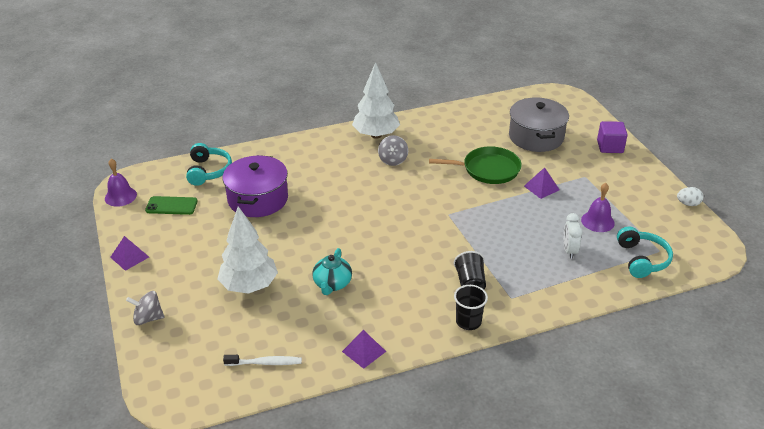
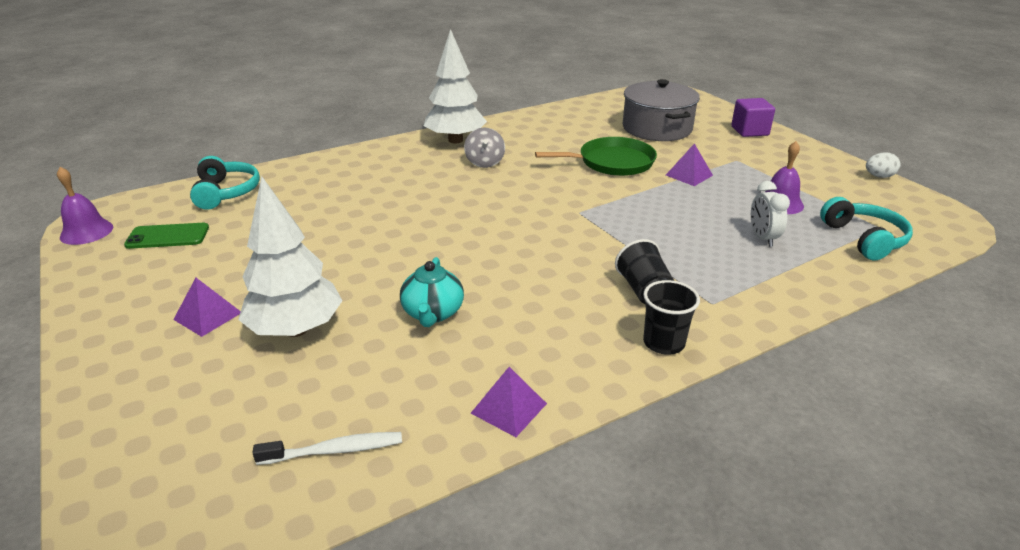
camera: 10 degrees left, 5 degrees down
(129, 257) = (90, 309): purple pyramid -> purple pyramid (208, 316)
(148, 318) = (112, 399): grey spinning top -> none
(258, 199) = (301, 218): purple pot -> none

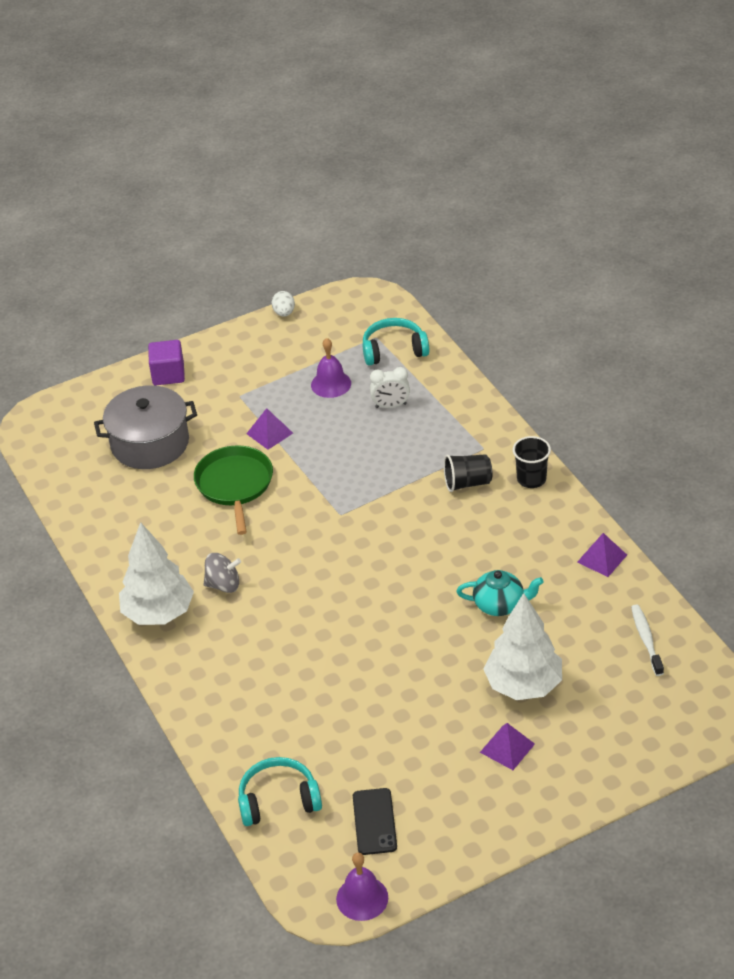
camera: 85 degrees left, 10 degrees up
(168, 236) = (374, 822): green phone -> black phone

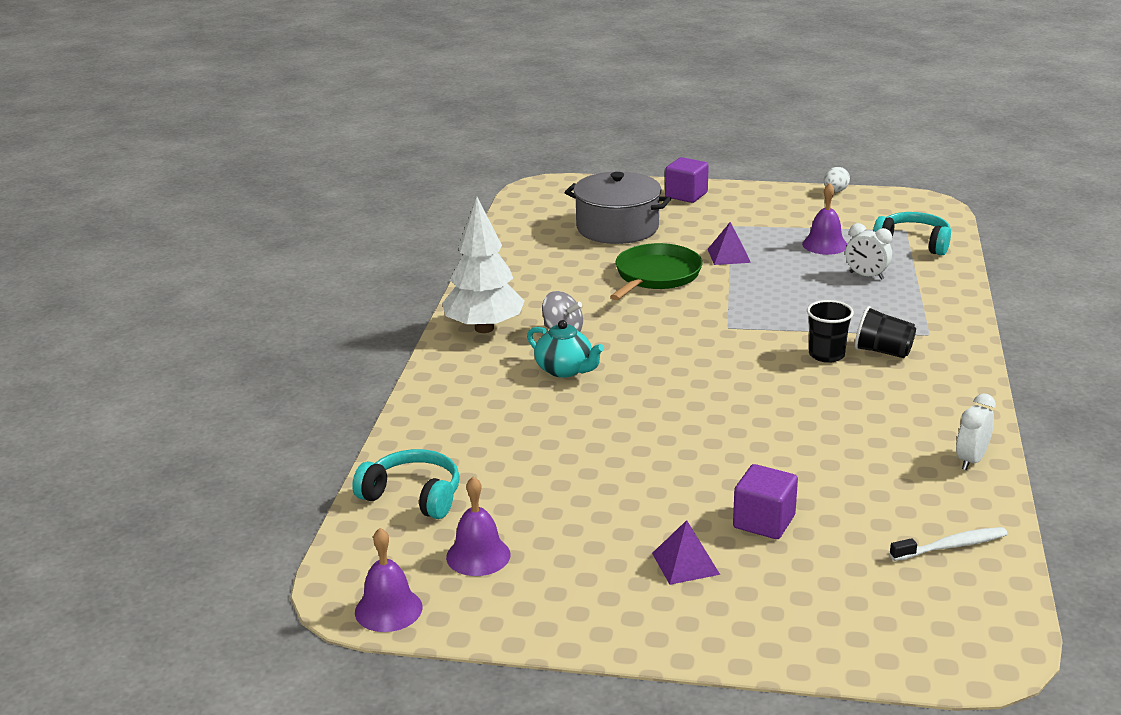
camera: 35 degrees right, 15 degrees down
(374, 822) = (478, 555): black phone -> purple bell
(499, 604) = (812, 450): turquoise teapot -> turquoise teapot (565, 370)
(523, 685) = (764, 522): white tree -> purple cube
(531, 479) = (956, 373): black cup -> black cup (826, 355)
(602, 558) = (971, 460): purple pyramid -> white clock
(646, 639) = (951, 546): white toothbrush -> white toothbrush turned 45 degrees clockwise

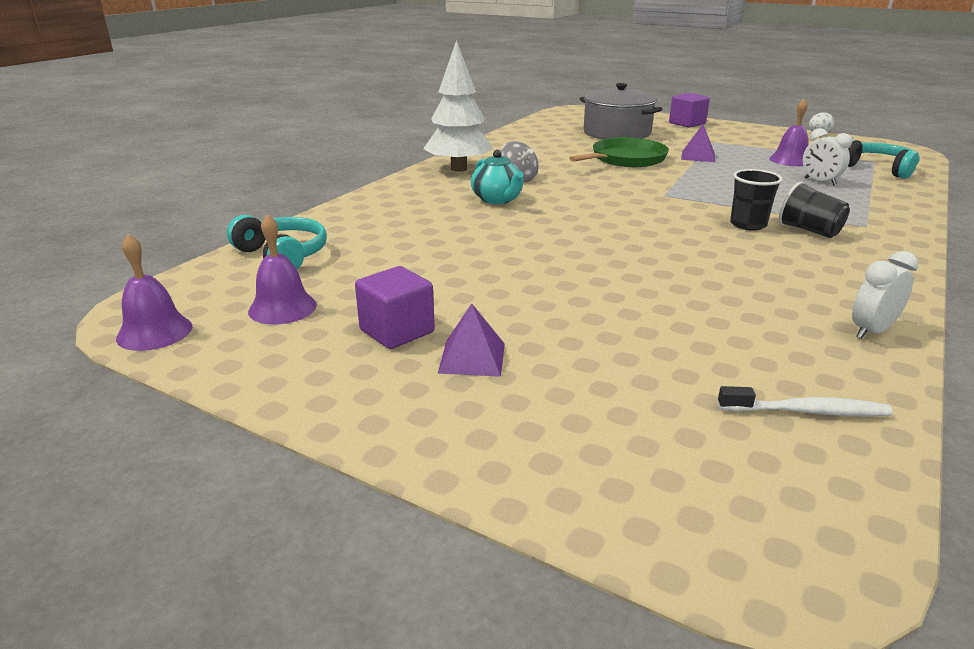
camera: 20 degrees right, 0 degrees up
(764, 522) = (588, 339): purple cube -> purple cube (397, 331)

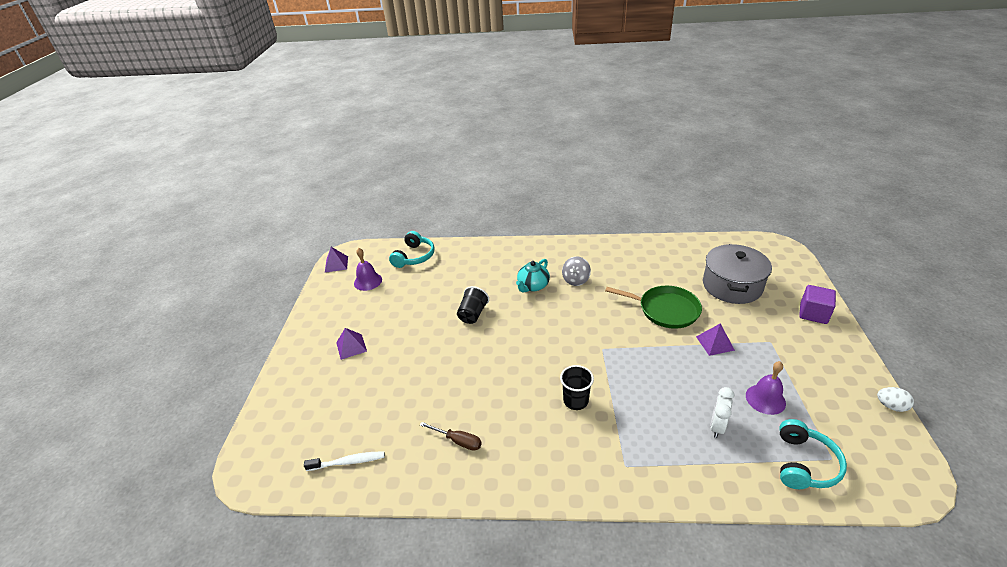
camera: 65 degrees right, 10 degrees up
(154, 332) = (336, 264): purple bell -> purple pyramid
(397, 331) = (363, 318): purple cube -> none
(459, 169) = (572, 252): white tree -> none
(791, 305) = (458, 441): none -> brown screwdriver
(807, 411) = (348, 462): white toothbrush -> white toothbrush turned 75 degrees counterclockwise
(809, 231) = (588, 434): black cup -> black cup (473, 314)
(871, 331) = (442, 480): white clock -> none

